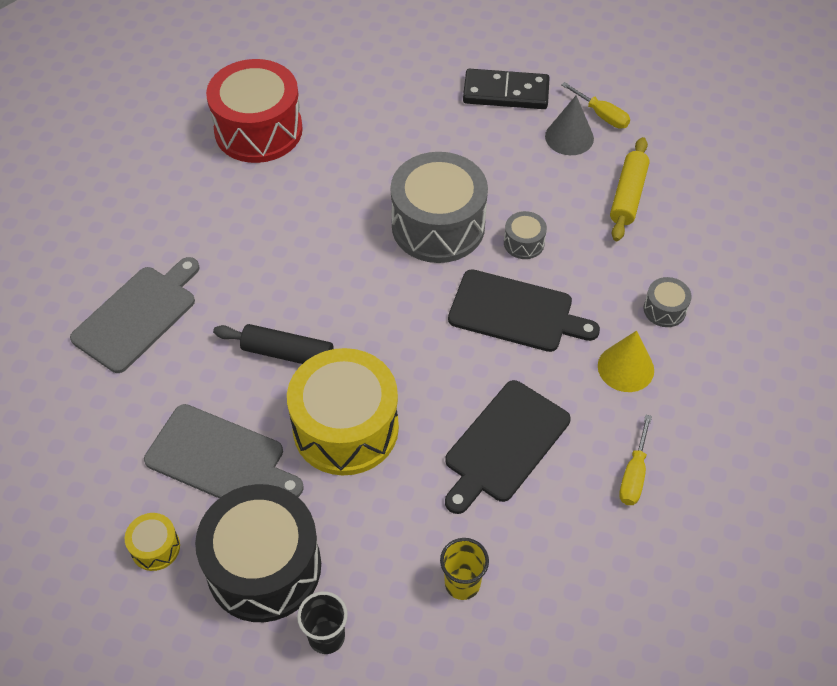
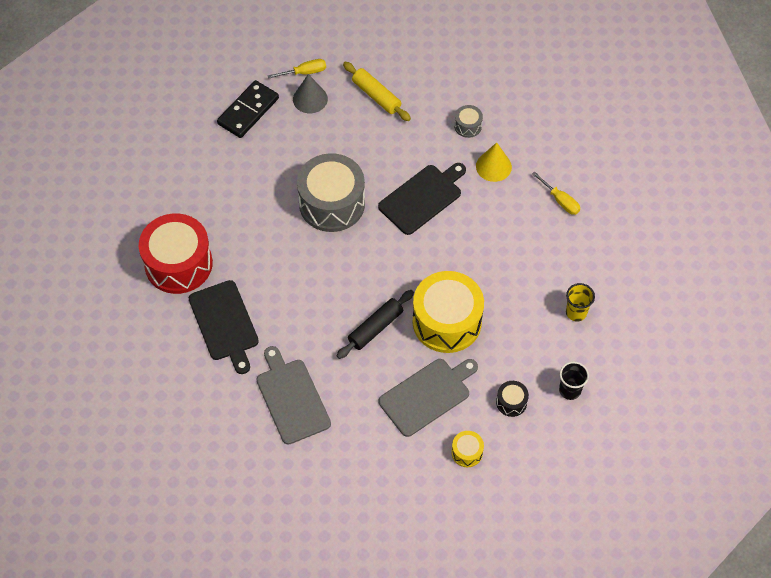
camera: 60 degrees left, 5 degrees up
(264, 567) = (511, 402): black drum -> black drum, size x0.43
(504, 445) = (506, 250): black cutting board -> black cutting board (225, 323)
(524, 243) = (375, 167): grey drum -> none

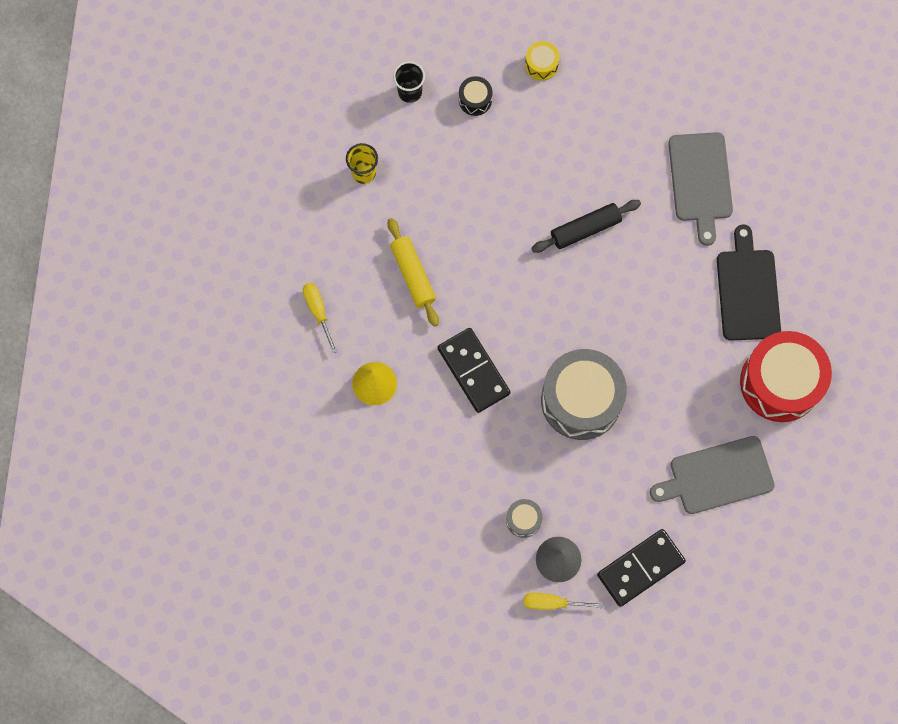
camera: 160 degrees left, 15 degrees up
(376, 96) = (475, 534): yellow rolling pin -> yellow rolling pin (413, 275)
(422, 198) = (473, 371): black cutting board -> black domino
(427, 395) = (558, 136): grey cutting board -> grey cutting board (717, 476)
(447, 322) = (506, 210): yellow drum -> none
(468, 126) = (381, 450): grey drum -> grey drum (523, 520)

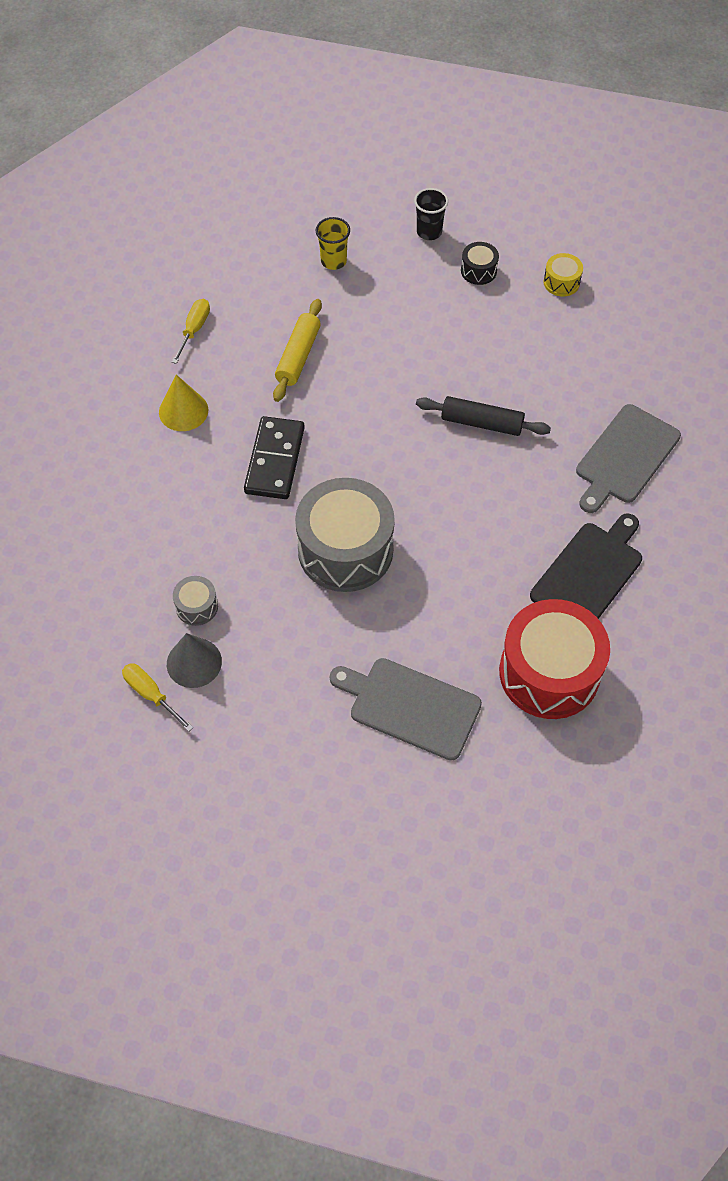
camera: 40 degrees right, 15 degrees down
(640, 568) = (260, 729): black domino -> none

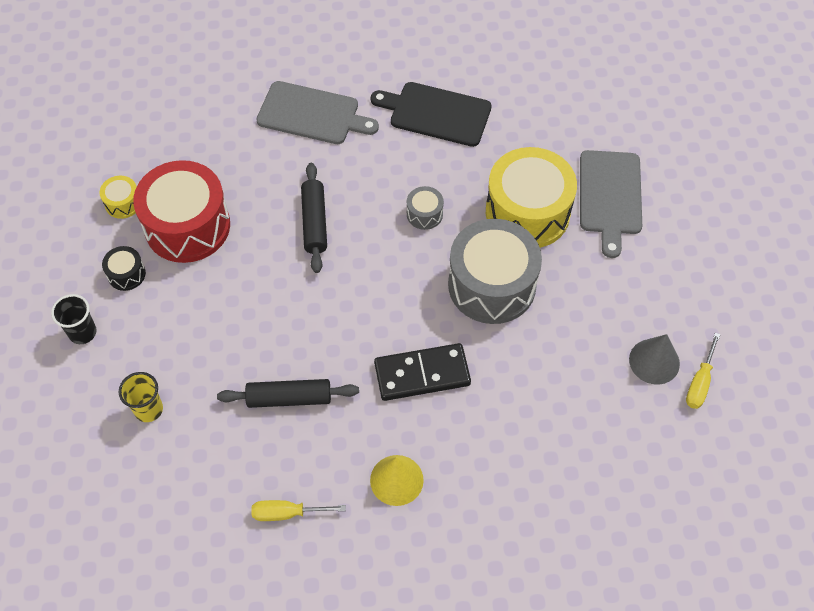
camera: 110 degrees left, 0 degrees up
(197, 606) = (602, 380): grey drum -> grey drum (424, 214)
(298, 356) = (289, 398): yellow rolling pin -> black rolling pin
(420, 615) = (527, 212): none -> yellow drum
(549, 672) = (535, 118): red drum -> red drum (187, 226)

